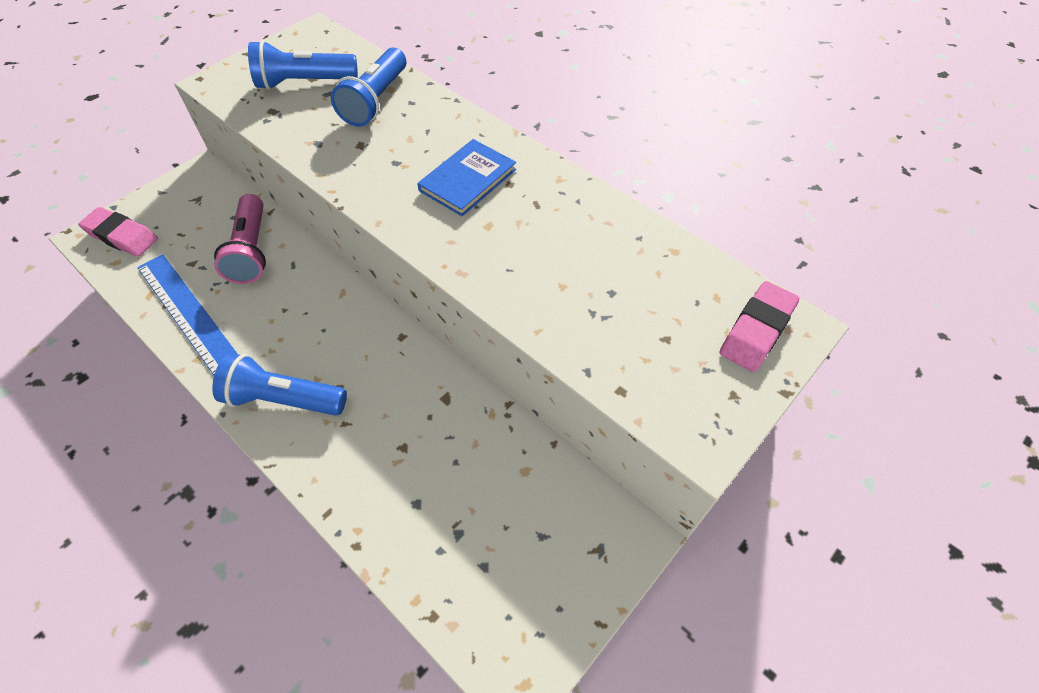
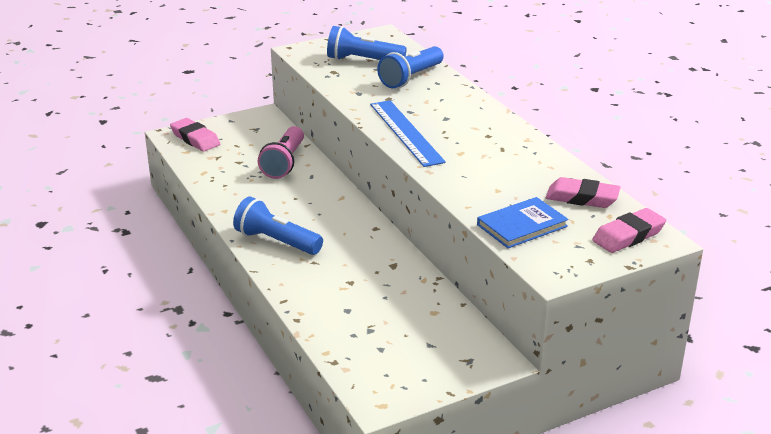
camera: 20 degrees right, 25 degrees down
(188, 312) = (227, 186): blue ruler -> blue ruler (406, 132)
(467, 180) = (458, 128): blue book -> blue book (522, 225)
(670, 272) = (582, 198): none -> pink eraser

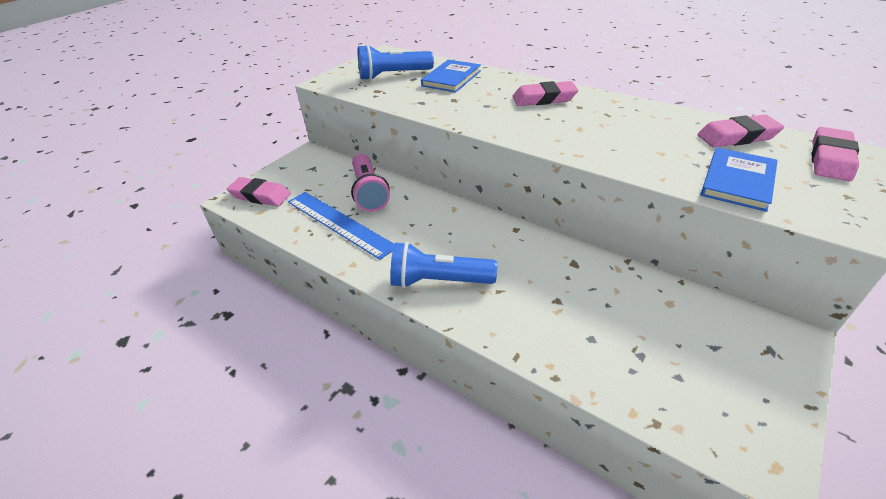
camera: 25 degrees left, 10 degrees up
(406, 132) = (508, 124): blue ruler -> blue ruler (339, 223)
(411, 78) = (451, 78): blue flashlight -> blue book
(467, 120) = (544, 99): none -> pink eraser

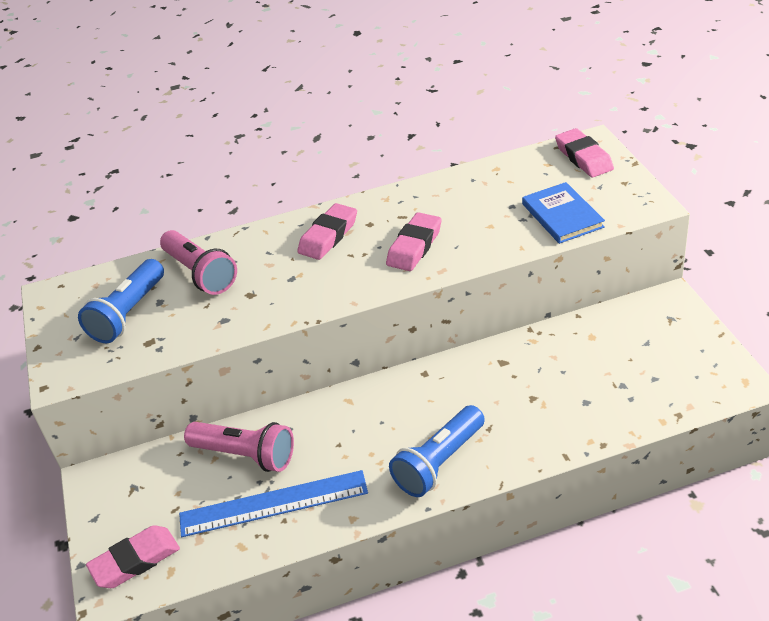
camera: 50 degrees left, 0 degrees up
(451, 78) = (200, 273): blue book -> pink flashlight
(737, 137) = (513, 176): pink eraser -> pink eraser (414, 246)

